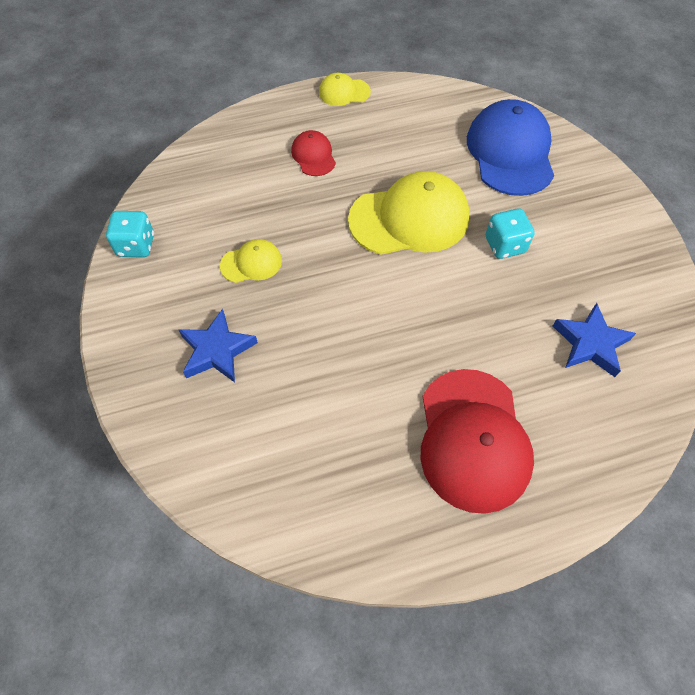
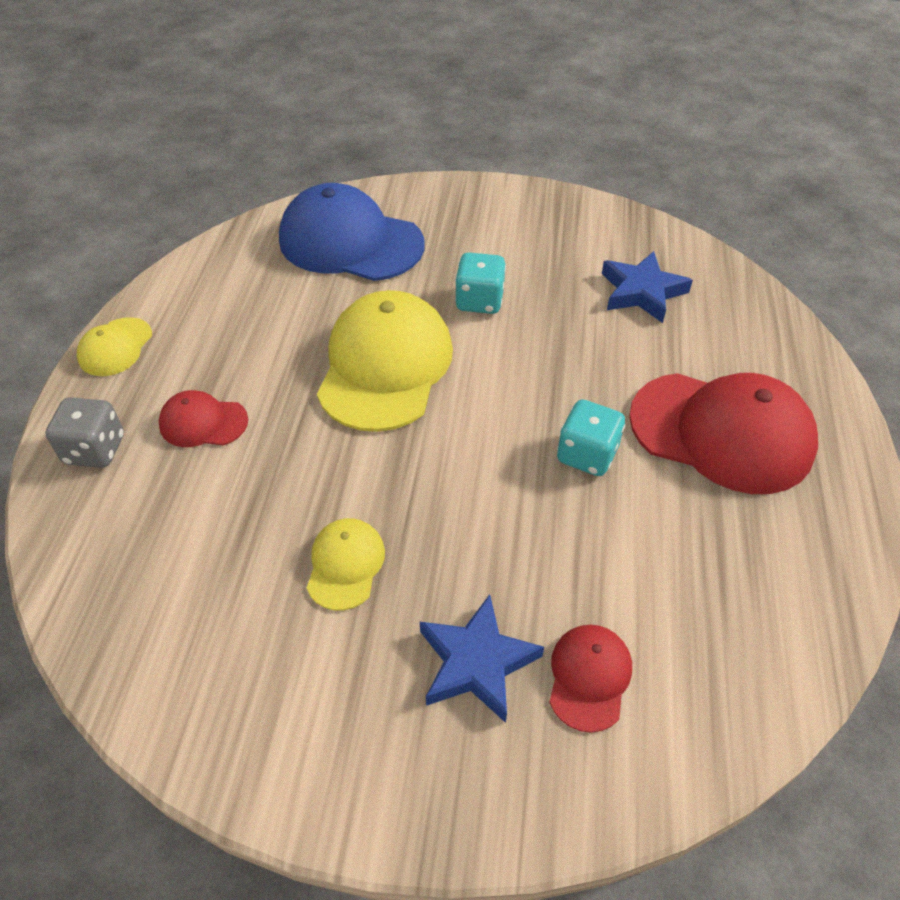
camera: 65 degrees left, 10 degrees down
(136, 245) = (202, 723): turquoise dice -> turquoise dice (587, 455)
(231, 412) = (589, 677): none -> red cap
(270, 122) = (95, 450): none -> grey dice

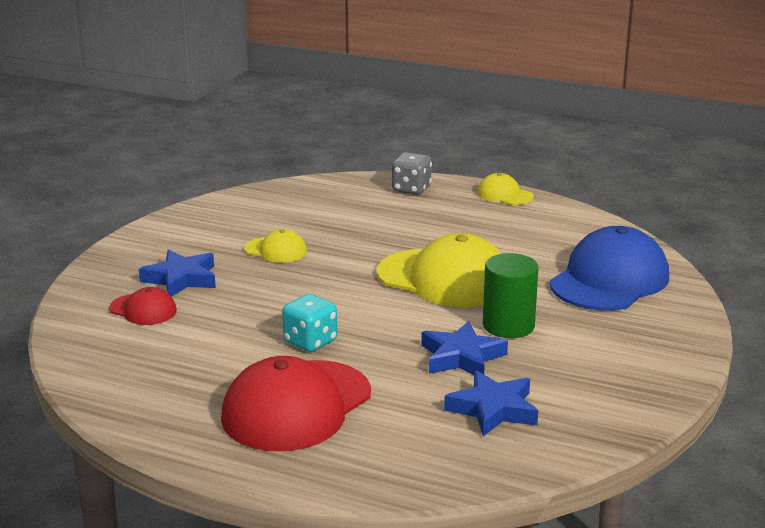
camera: 105 degrees right, 25 degrees down
(203, 422) = (418, 218): red cap -> none
(479, 301) = (508, 326): turquoise dice -> green cylinder
(559, 325) = (461, 357): none -> blue star

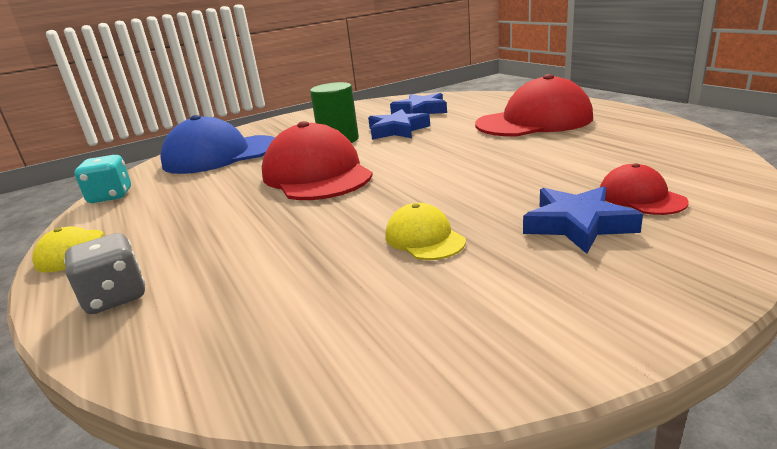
camera: 140 degrees left, 0 degrees up
(310, 342) = (487, 149): turquoise dice -> turquoise dice (111, 196)
(444, 279) = (316, 174): yellow cap -> red cap

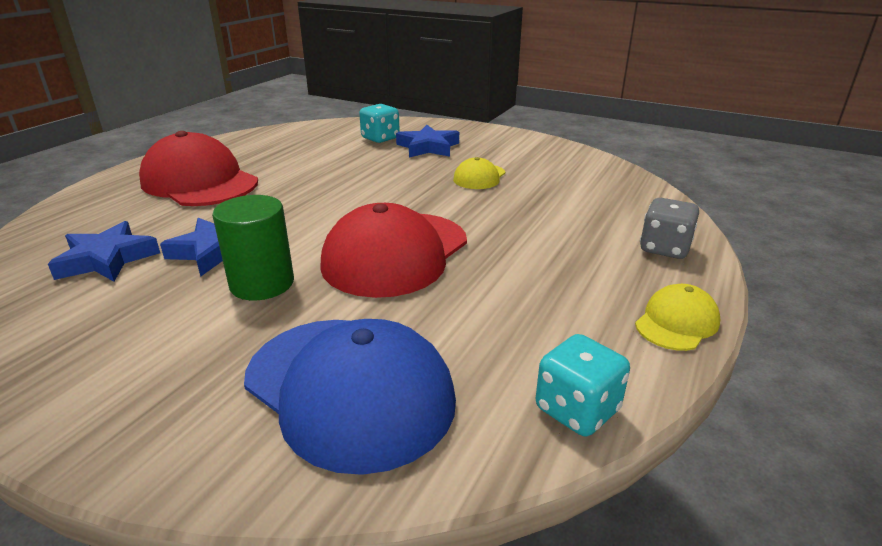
camera: 125 degrees left, 5 degrees up
(641, 197) = (380, 138): red cap -> turquoise dice

